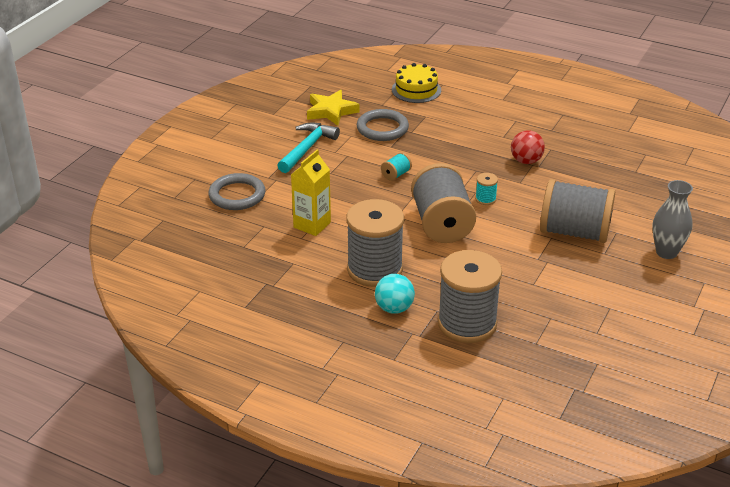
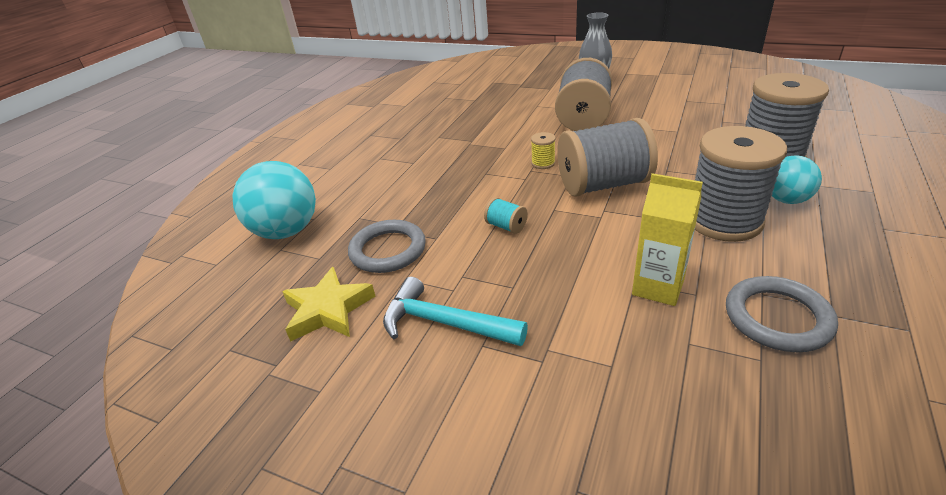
camera: 90 degrees left, 0 degrees up
(237, 195) = (613, 397): grey ring -> grey ring (777, 318)
(416, 90) = (286, 231): yellow cake -> turquoise ball
(485, 199) = (543, 163): turquoise spool -> yellow spool
(526, 161) = (463, 147): red ball -> none

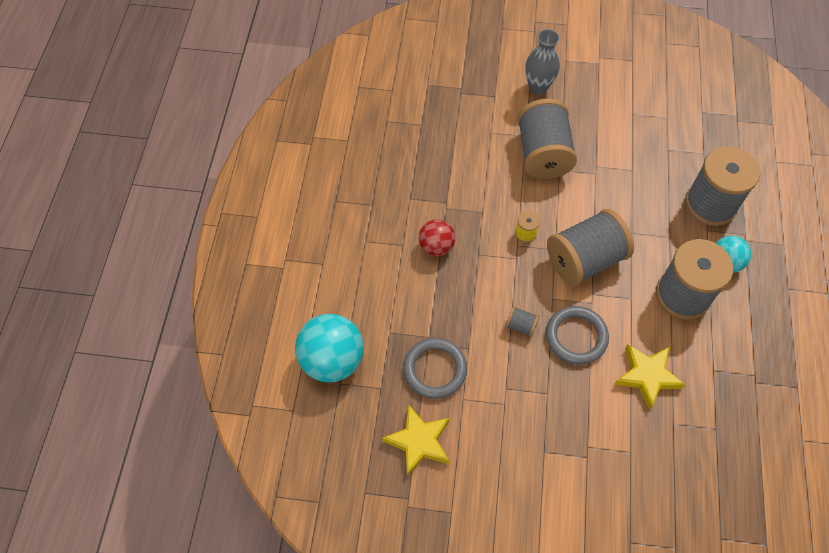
camera: 20 degrees left, 25 degrees up
(444, 323) = (511, 437): turquoise hammer -> none
(445, 165) = (436, 247): none -> red ball
(506, 226) = (520, 326): turquoise spool -> grey spool
(658, 287) = (647, 376): yellow carton -> yellow star
(777, 318) = (723, 391): grey ring -> grey ring (576, 337)

